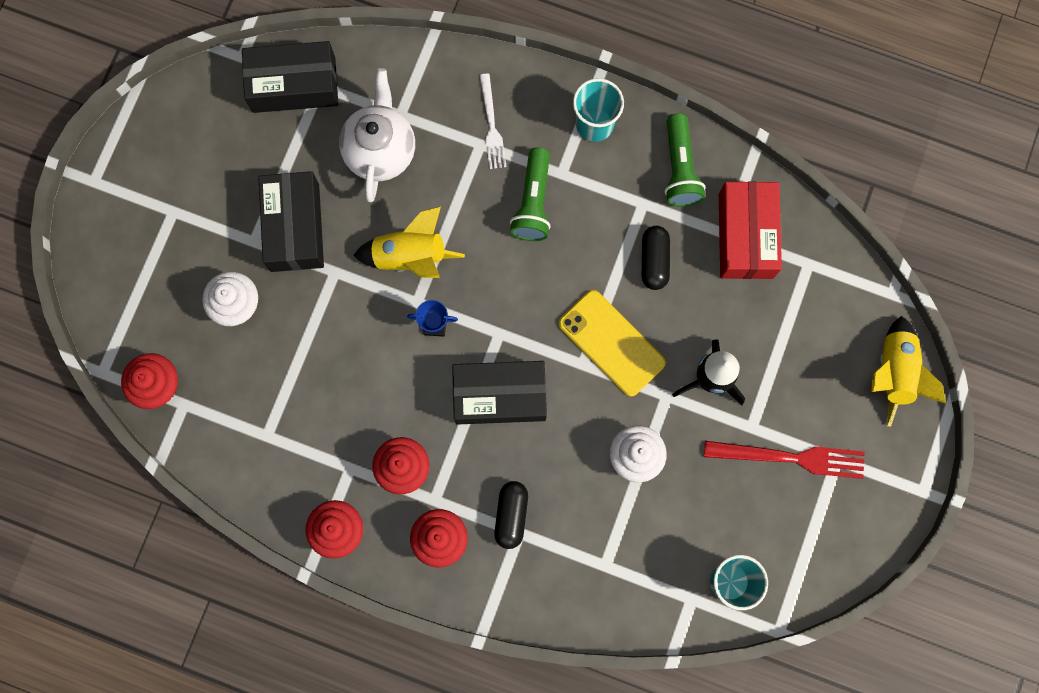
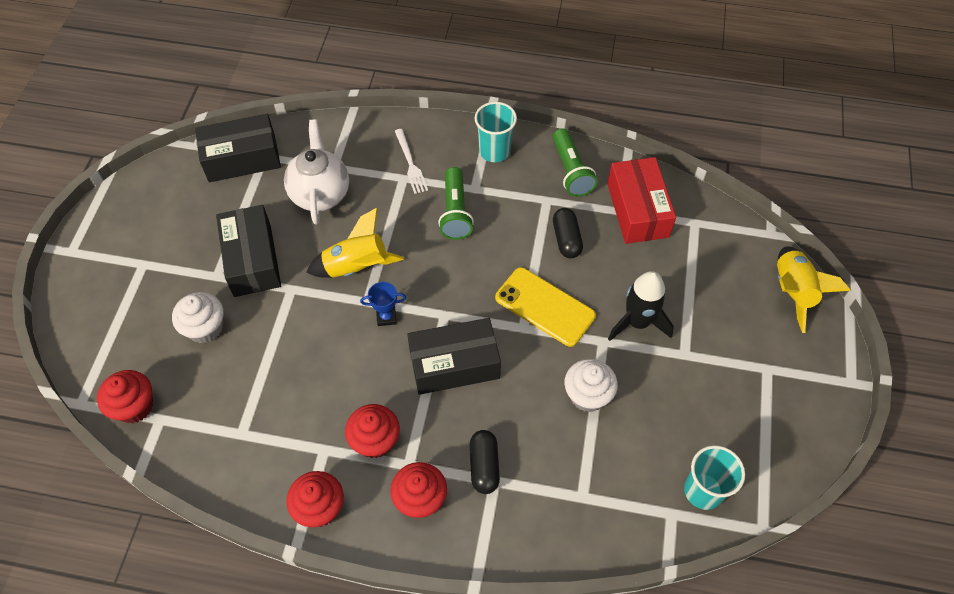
camera: 10 degrees left, 20 degrees down
(790, 458) = (726, 374): red fork -> none

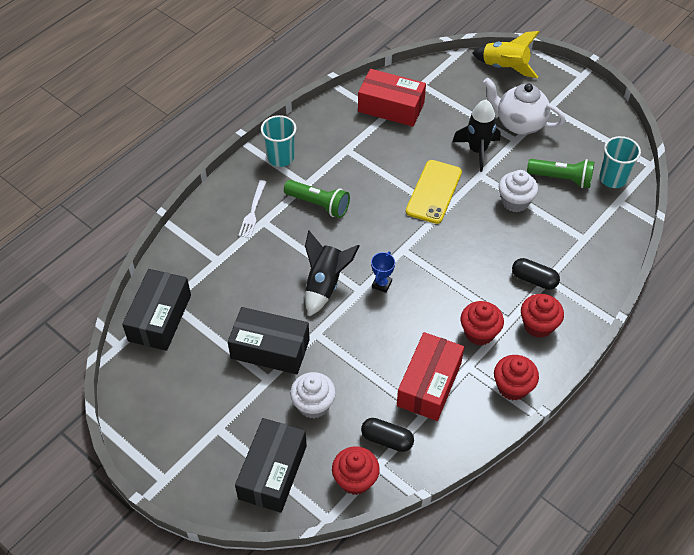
camera: 60 degrees left, 5 degrees down
(281, 421) = (429, 384): none -> red box
(320, 194) = (238, 279): white teapot -> white teapot (519, 123)
(356, 267) = (325, 284): yellow rocket -> black rocket
(410, 163) = (253, 211): white fork -> white fork turned 90 degrees clockwise
(454, 364) = (447, 261): black box -> black box (272, 472)
(545, 307) = (434, 192): yellow phone -> yellow phone turned 45 degrees counterclockwise
(566, 239) = (387, 155): black capsule -> black capsule (387, 439)
(571, 171) = (332, 125): green flashlight -> green flashlight (561, 178)

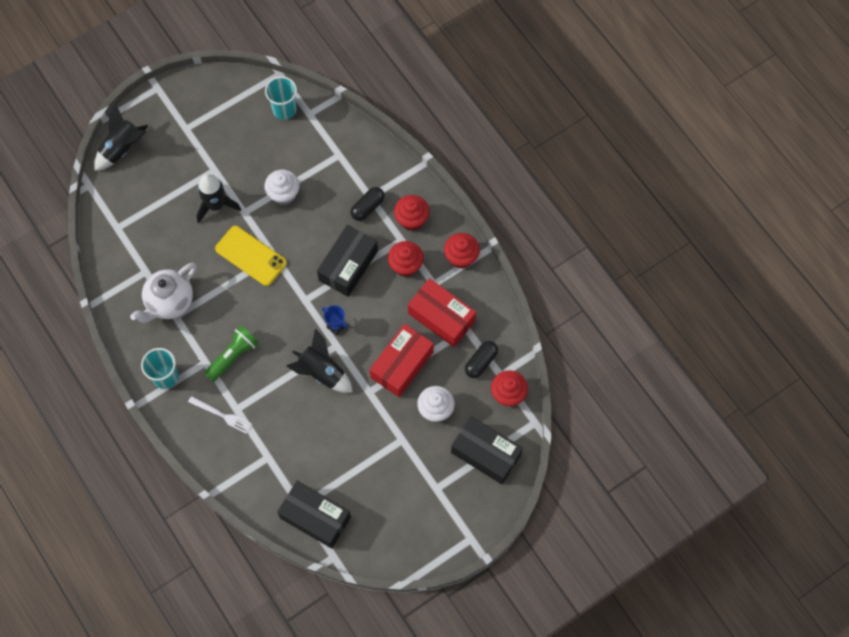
camera: 75 degrees left, 15 degrees up
(270, 349) = (373, 431): black box -> black box (348, 265)
(391, 107) = (137, 263): red box -> red box (402, 364)
(504, 67) = (122, 148): yellow rocket -> black rocket
(519, 123) = (196, 160): white teapot -> white teapot (169, 302)
(561, 178) = (271, 149): green flashlight -> none

